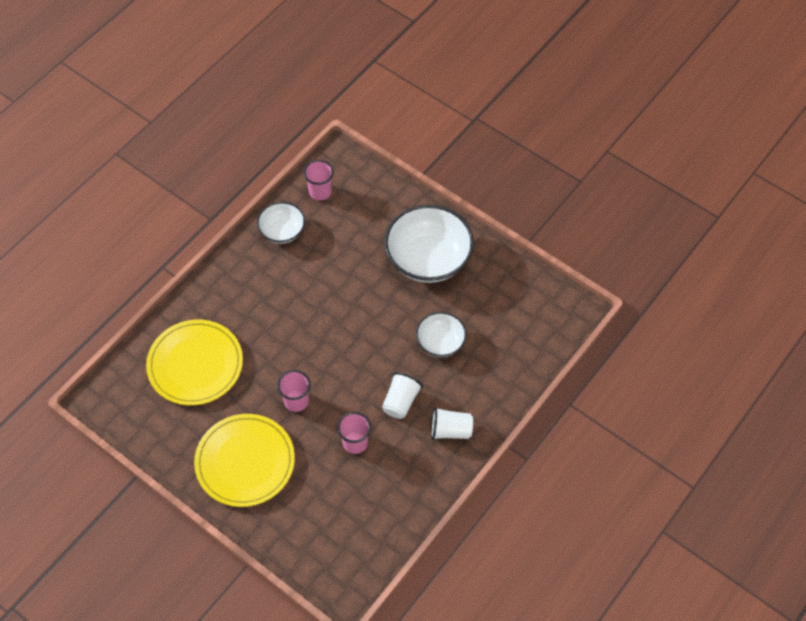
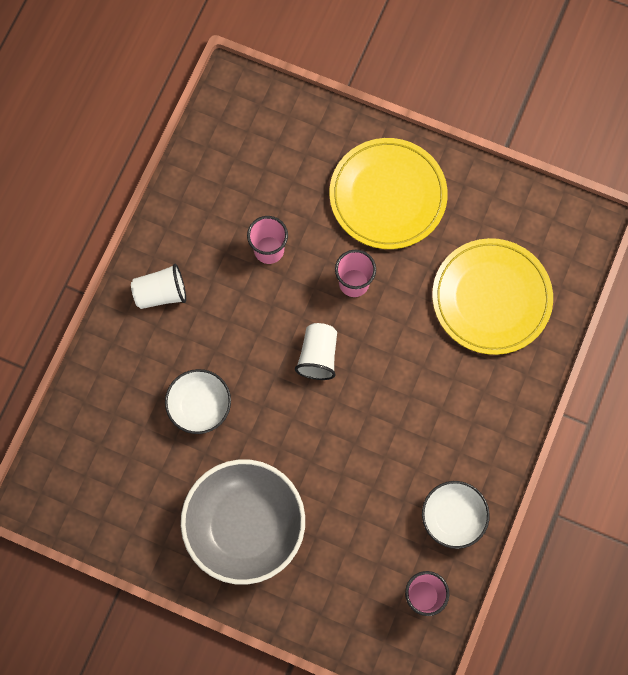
camera: 165 degrees right, 15 degrees up
(400, 401) = (229, 314): white cup -> white cup (318, 356)
(428, 259) = (245, 526): white bowl -> grey bowl

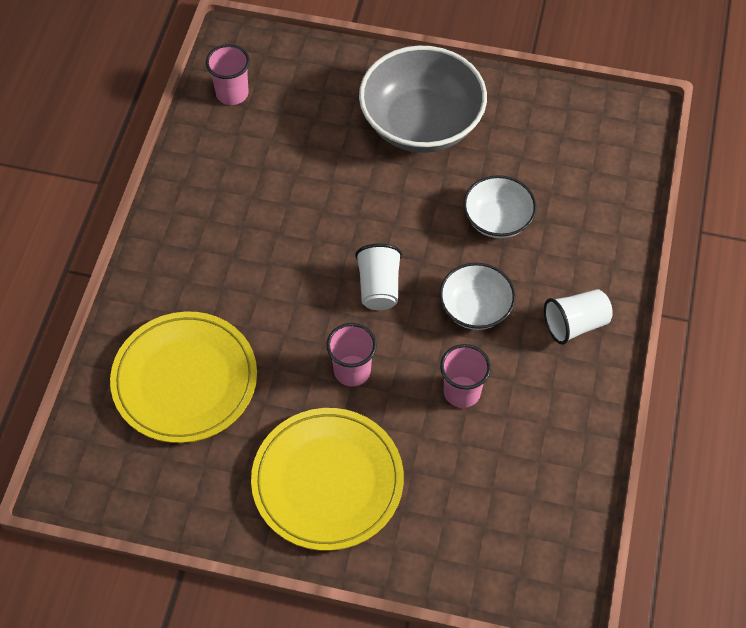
camera: 170 degrees right, 15 degrees down
(453, 517) = (209, 161): white bowl -> white bowl (475, 308)

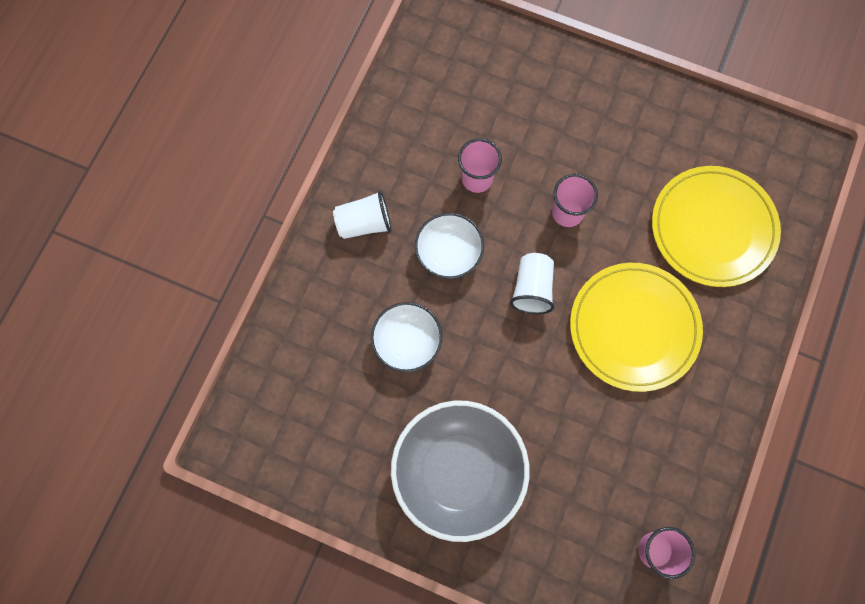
camera: 170 degrees left, 15 degrees up
(327, 481) = (599, 123): yellow plate -> yellow plate (634, 328)

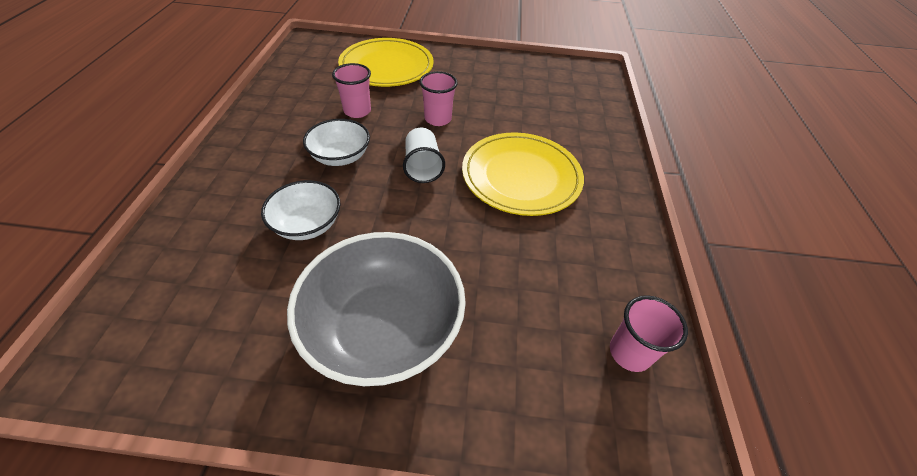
camera: 20 degrees left, 25 degrees down
(364, 223) = (257, 150): white cup -> none
(713, 228) = (553, 111): yellow plate -> yellow plate (387, 66)

